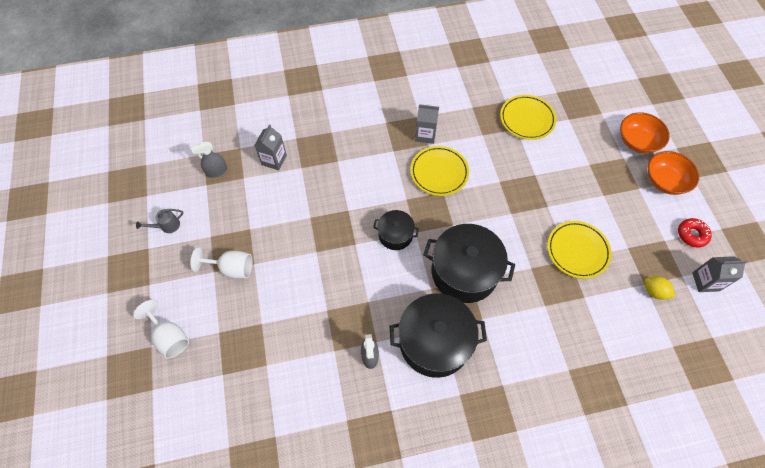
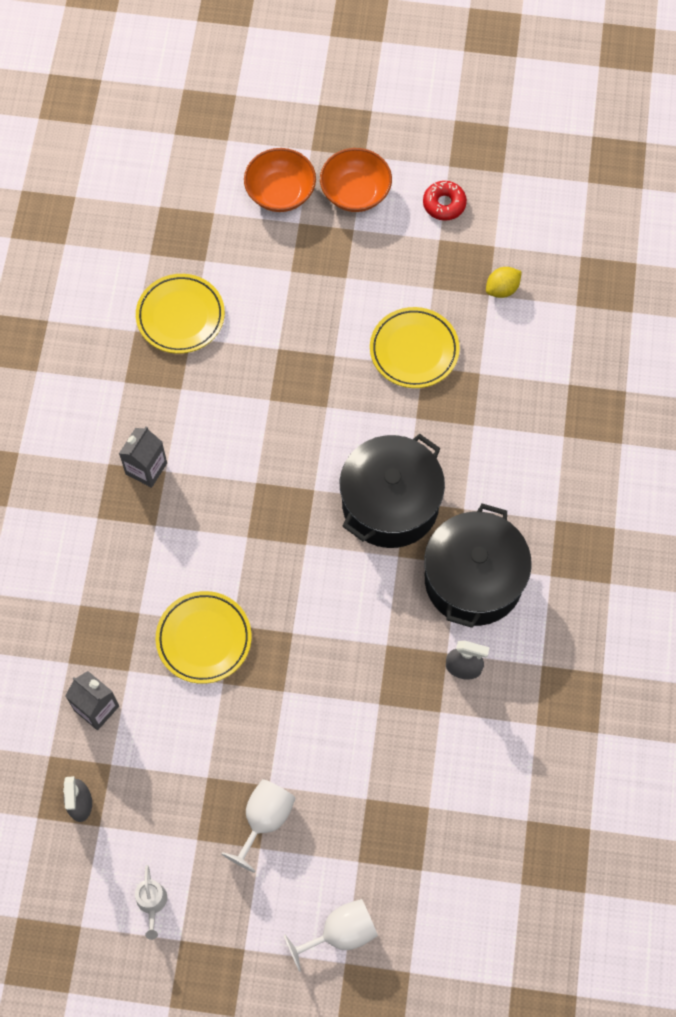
camera: 70 degrees left, 5 degrees up
(167, 226) = (152, 903): grey watering can -> white watering can
(395, 235) = (299, 573): black pot -> none
(439, 173) = (221, 475): yellow plate -> yellow plate (204, 639)
(705, 281) = (511, 224): grey carton -> none

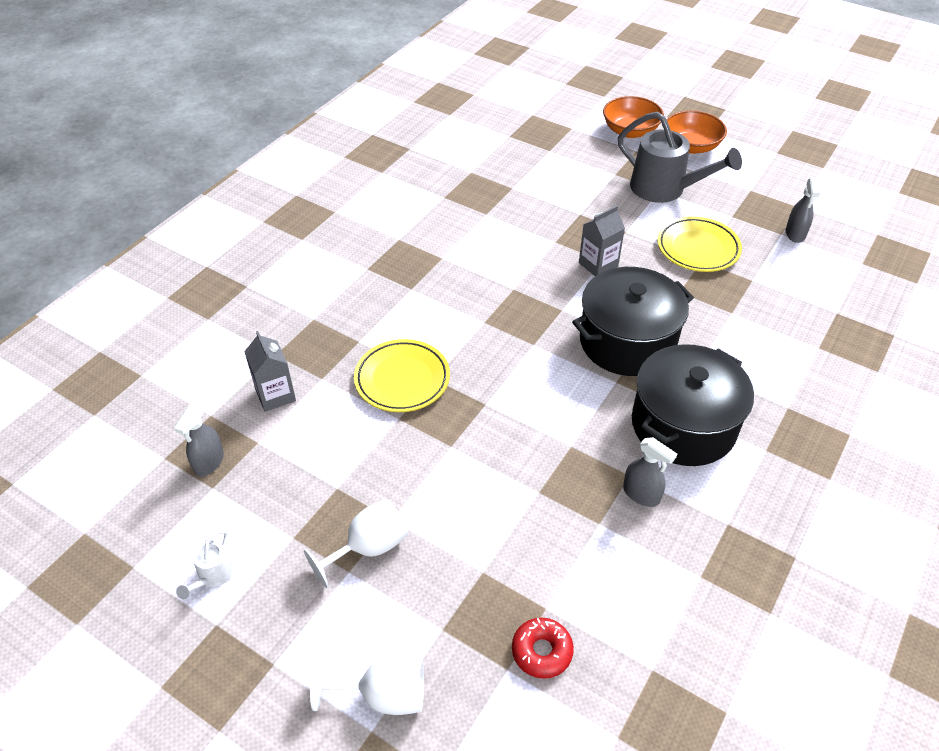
camera: 25 degrees right, 20 degrees down
(146, 468) = (427, 251): grey carton -> grey carton (598, 265)
(180, 316) = (511, 174): yellow plate -> none
(352, 274) = (665, 189): none -> grey watering can
(444, 204) = (763, 172): red donut -> red donut (541, 651)
(502, 289) = (795, 234): yellow lemon -> grey spray bottle

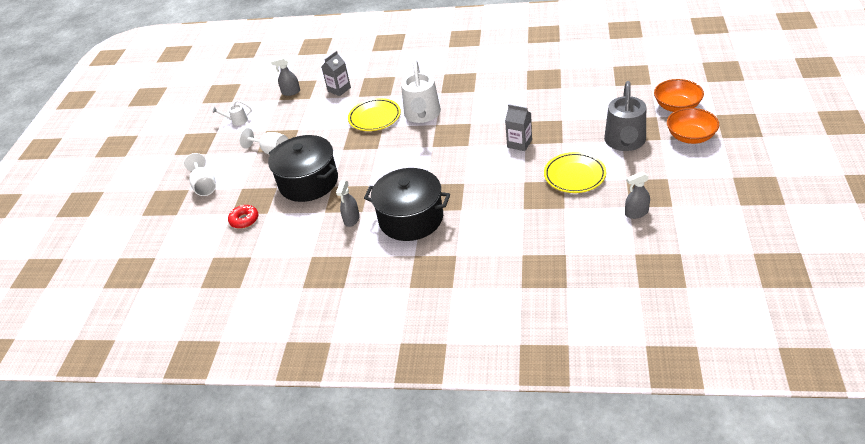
camera: 70 degrees right, 5 degrees down
(449, 327) = (422, 115): none -> white watering can
(627, 341) = (461, 177): black pot -> black pot (308, 182)

